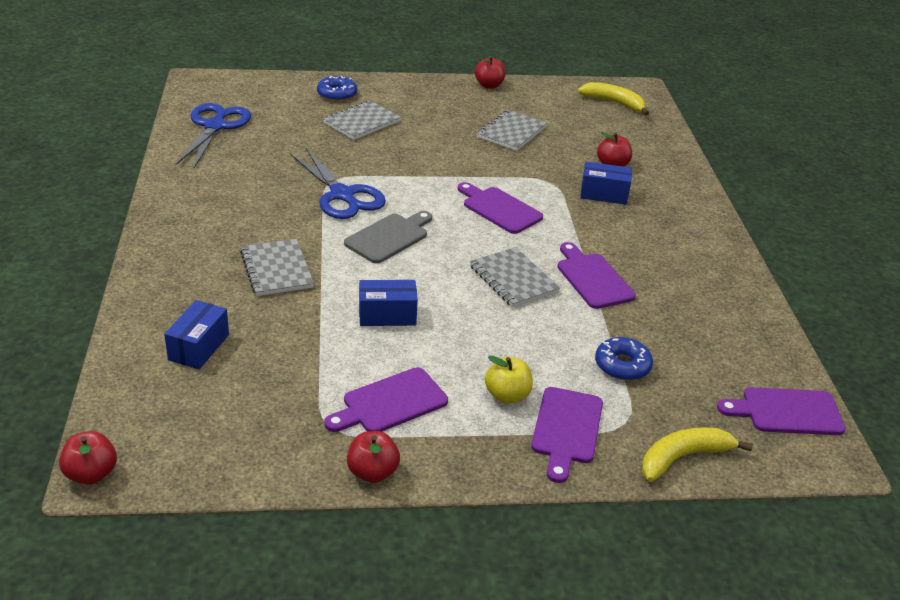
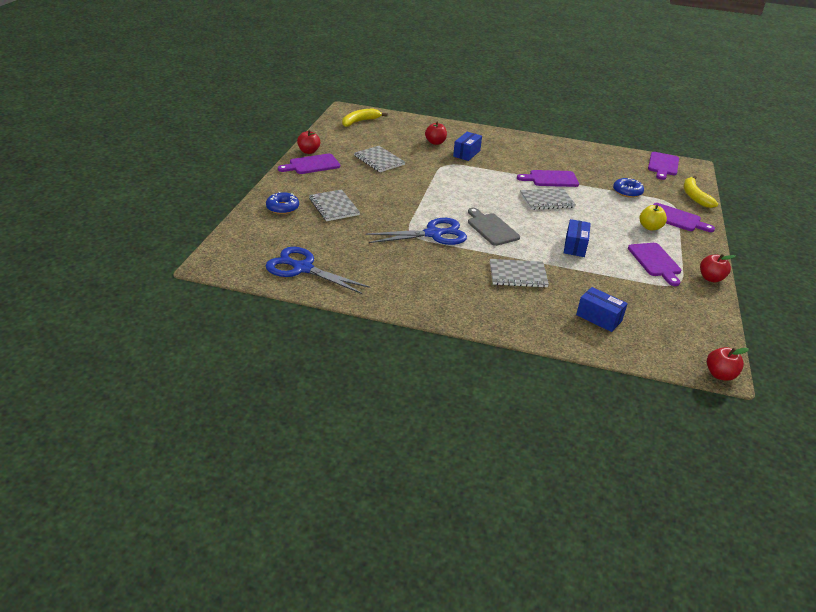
camera: 70 degrees left, 0 degrees up
(499, 209) = (471, 186): purple cutting board -> purple cutting board (312, 165)

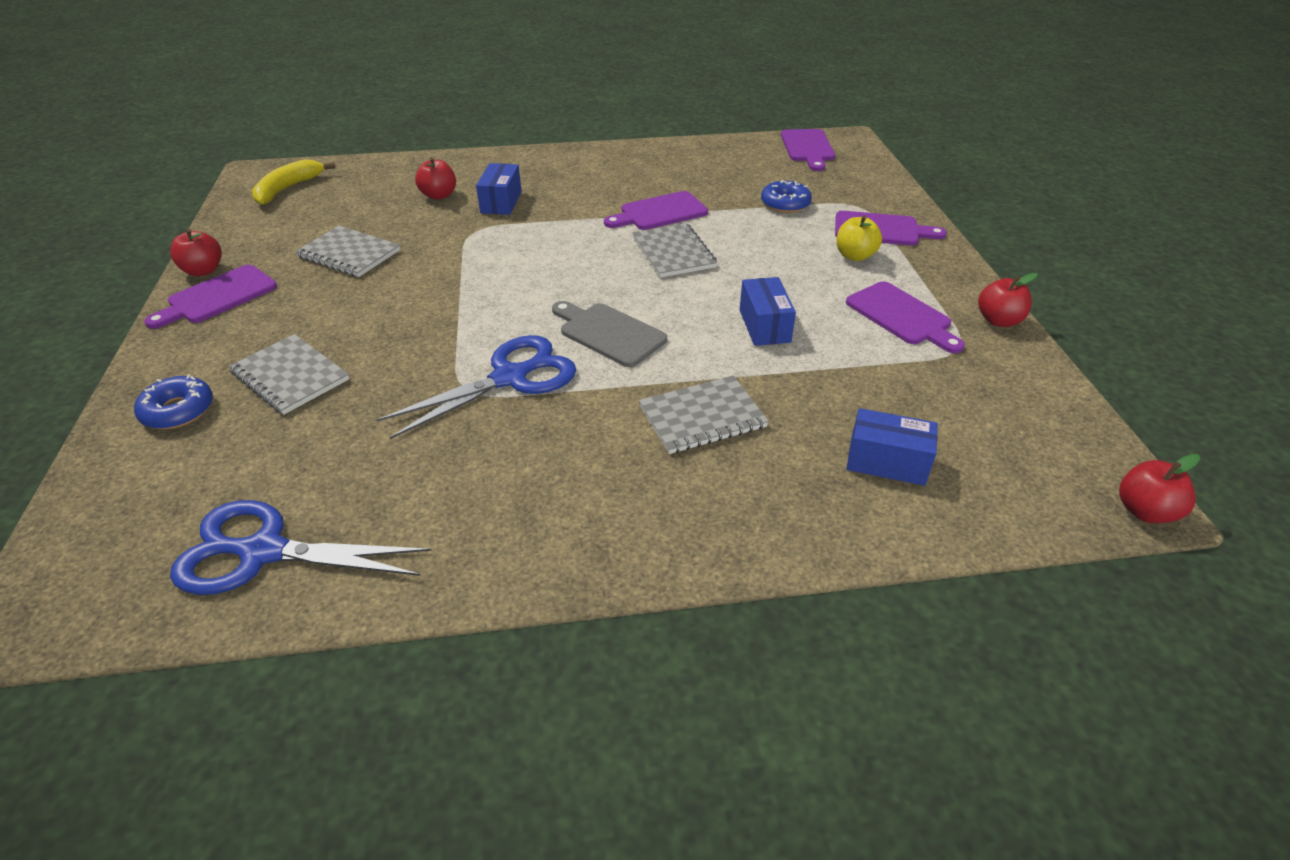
camera: 20 degrees left, 5 degrees up
(546, 200) = (673, 253): grey notebook -> grey notebook turned 75 degrees counterclockwise
(694, 196) = (882, 186): yellow banana -> none

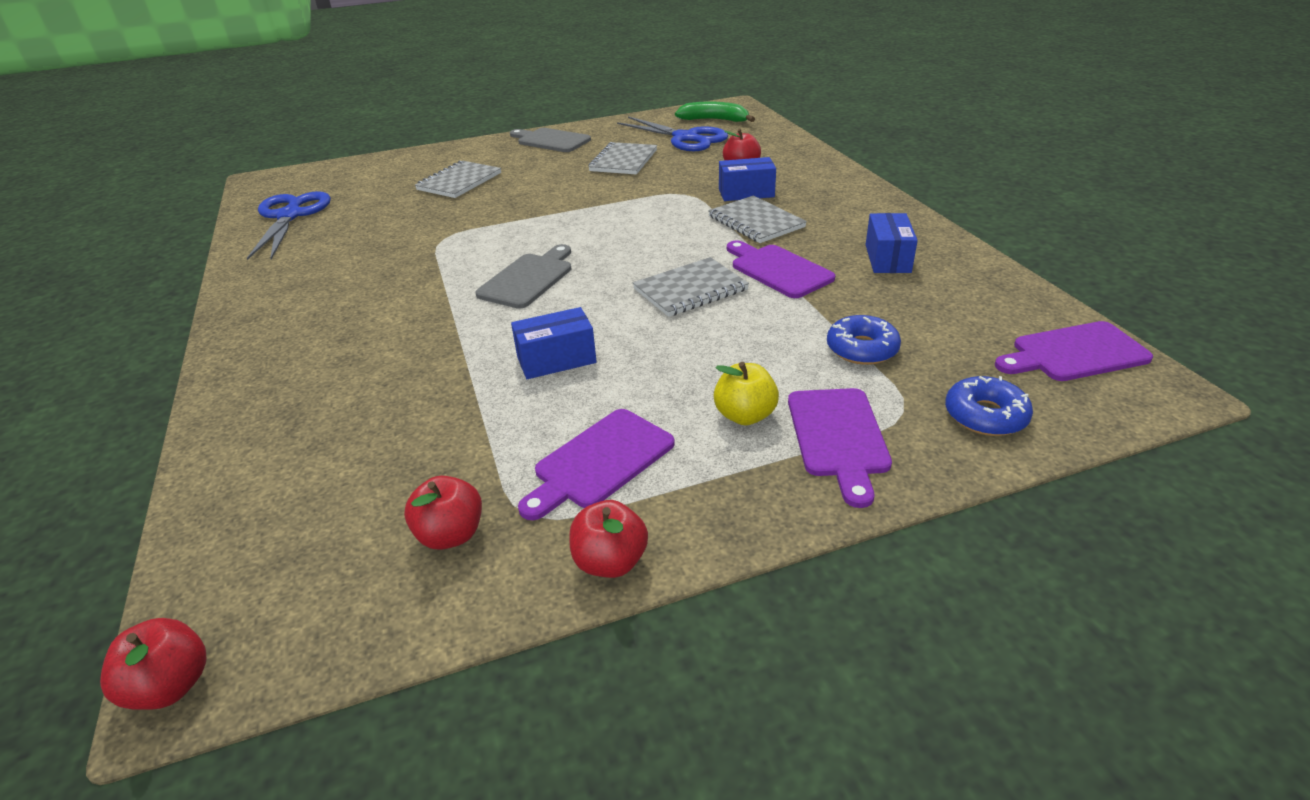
camera: 80 degrees right, 5 degrees down
(178, 410) = (423, 164): blue donut -> blue donut (985, 415)
(203, 270) = (583, 129): red apple -> red apple (451, 535)
(218, 297) = (551, 140): purple cutting board -> grey cutting board
(288, 189) = (715, 120): yellow banana -> green banana
(509, 378) = (458, 250): blue scissors -> blue scissors (685, 138)
(702, 417) = (400, 341): grey notebook -> grey notebook (756, 222)
(887, 462) = (315, 455): blue box -> blue box (887, 258)

